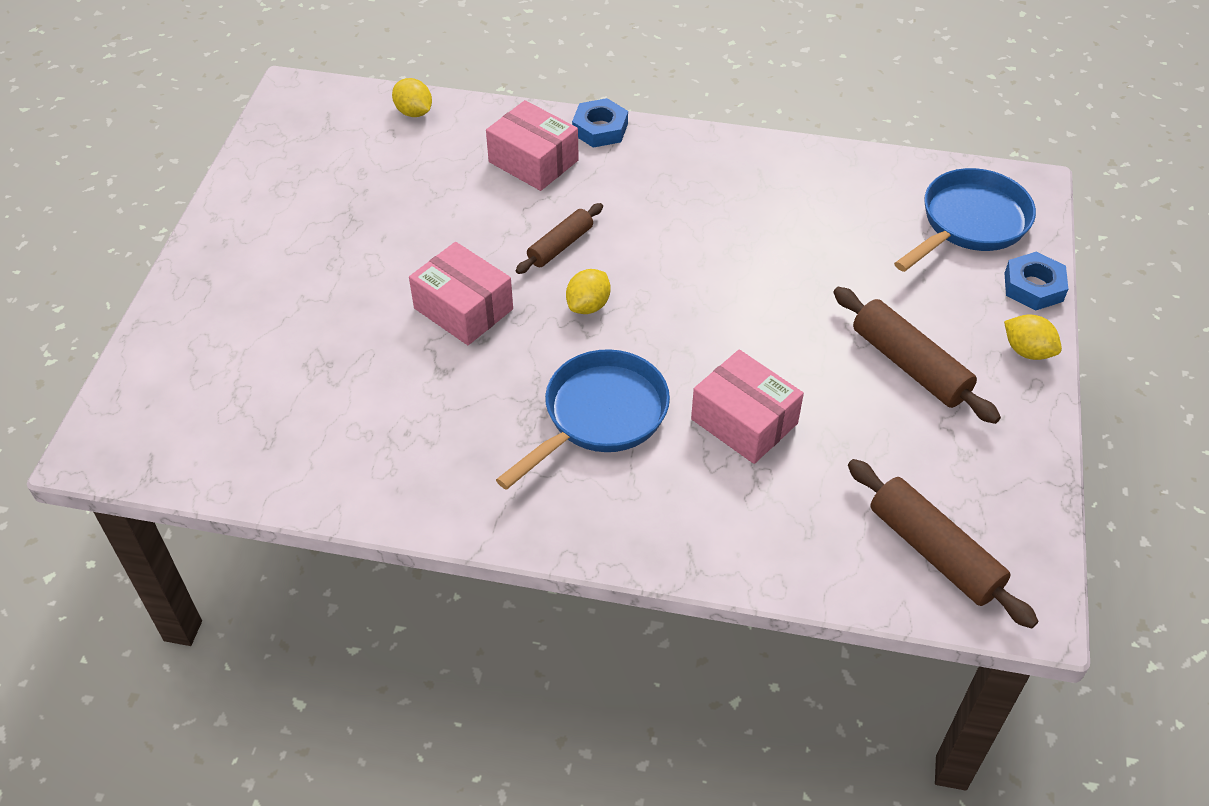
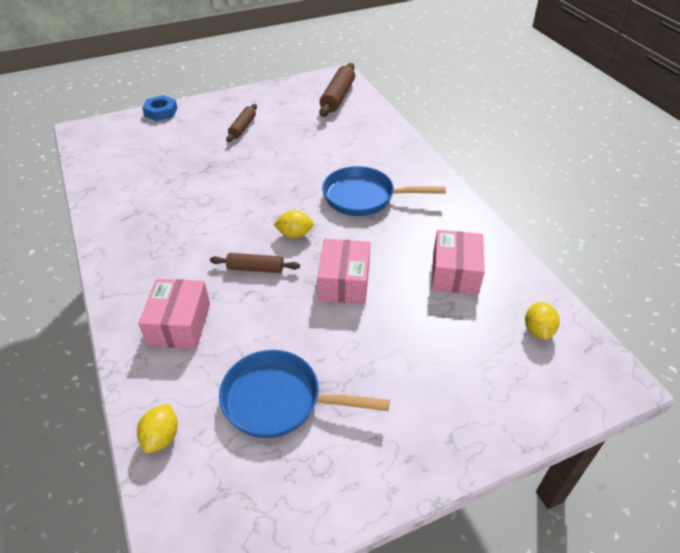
camera: 125 degrees left, 5 degrees down
(600, 129) = (119, 307): blue nut -> none
(744, 421) = (321, 157): pink box -> pink box (455, 273)
(910, 365) = (242, 127): brown rolling pin -> brown rolling pin, size x0.62
(970, 223) = (124, 138): blue pan -> blue pan (279, 400)
(1027, 351) = (206, 104): yellow lemon -> yellow lemon (538, 330)

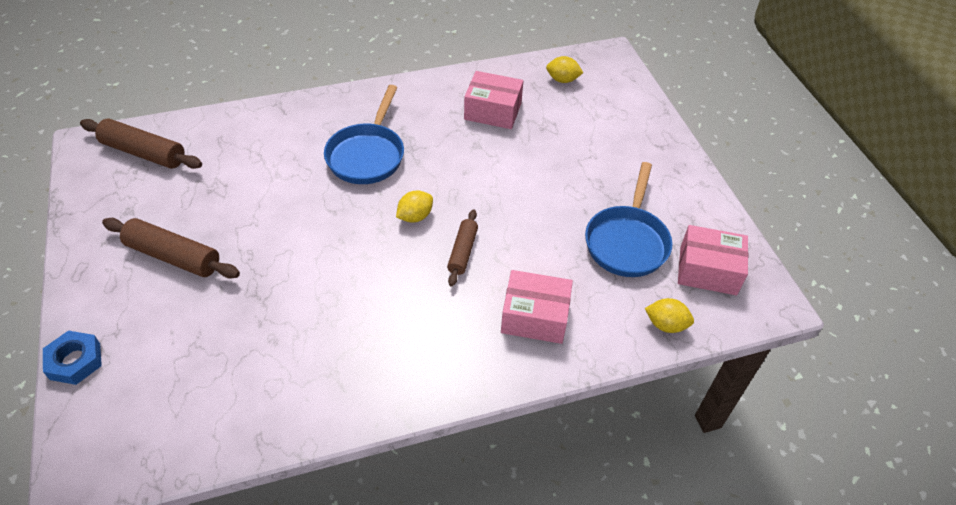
camera: 85 degrees left, 5 degrees up
(242, 127) = (173, 256): brown rolling pin -> brown rolling pin, size x1.60
(294, 234) = (415, 216): yellow lemon -> yellow lemon turned 45 degrees clockwise
(344, 282) = (493, 185): pink box -> pink box (708, 270)

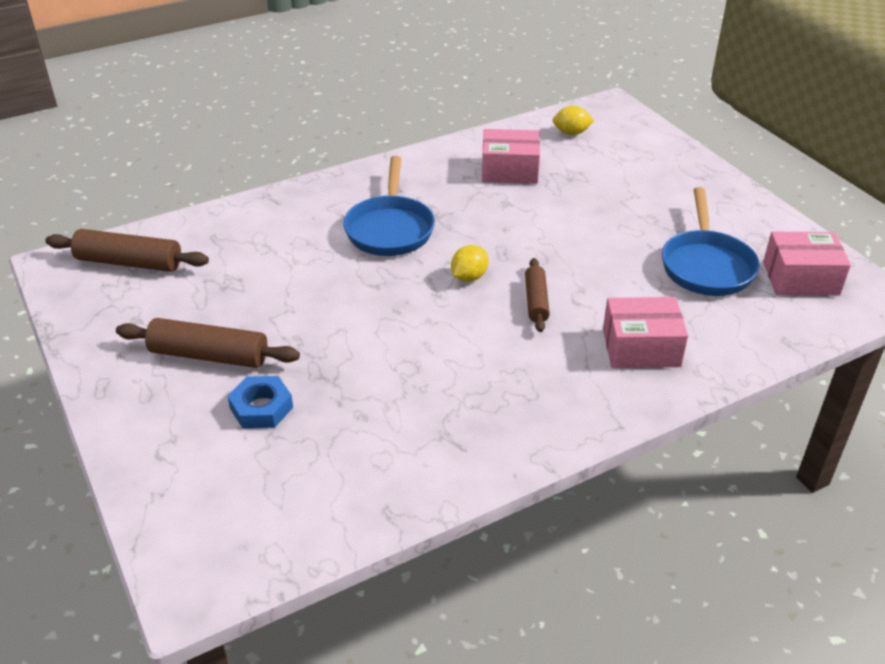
camera: 10 degrees left, 10 degrees down
(75, 361) = (135, 475): blue nut -> blue nut (261, 407)
(666, 325) = (780, 332): yellow lemon -> none

